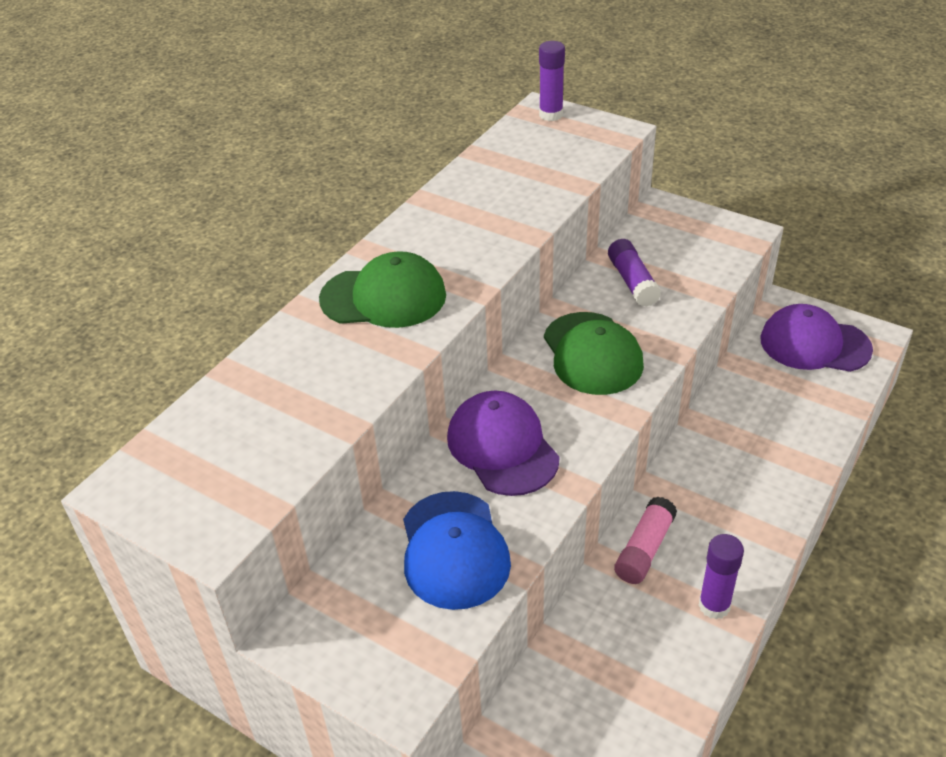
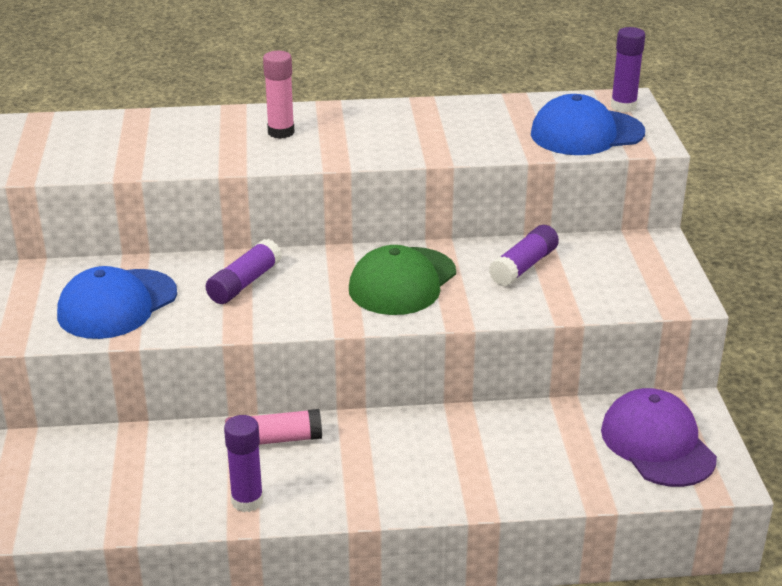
camera: 50 degrees right, 10 degrees down
(384, 297) = (281, 132): green cap -> pink glue stick
(502, 447) = (244, 283): purple cap -> purple glue stick
(573, 149) = (586, 133): none -> blue cap

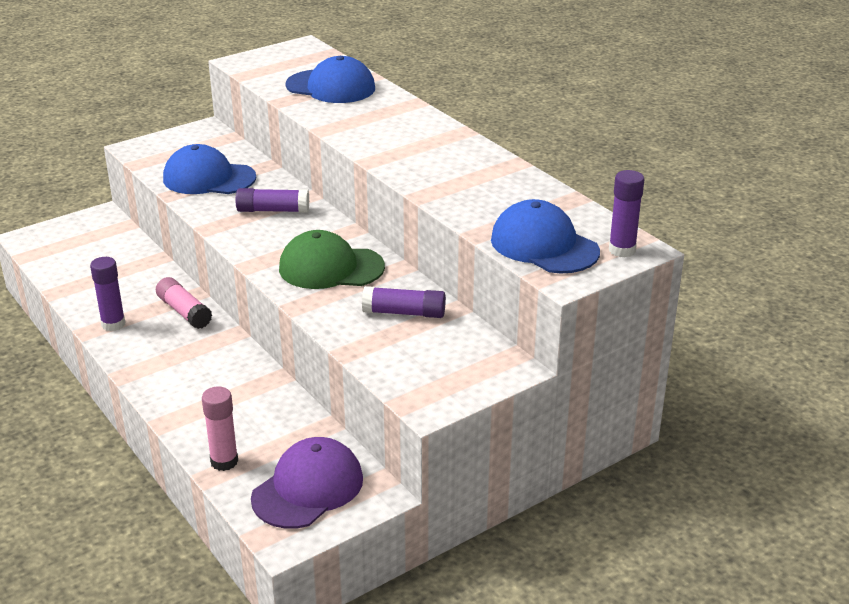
camera: 60 degrees right, 0 degrees up
(131, 139) = (331, 87): none -> blue cap
(281, 132) = (397, 129): pink glue stick -> pink glue stick (224, 461)

